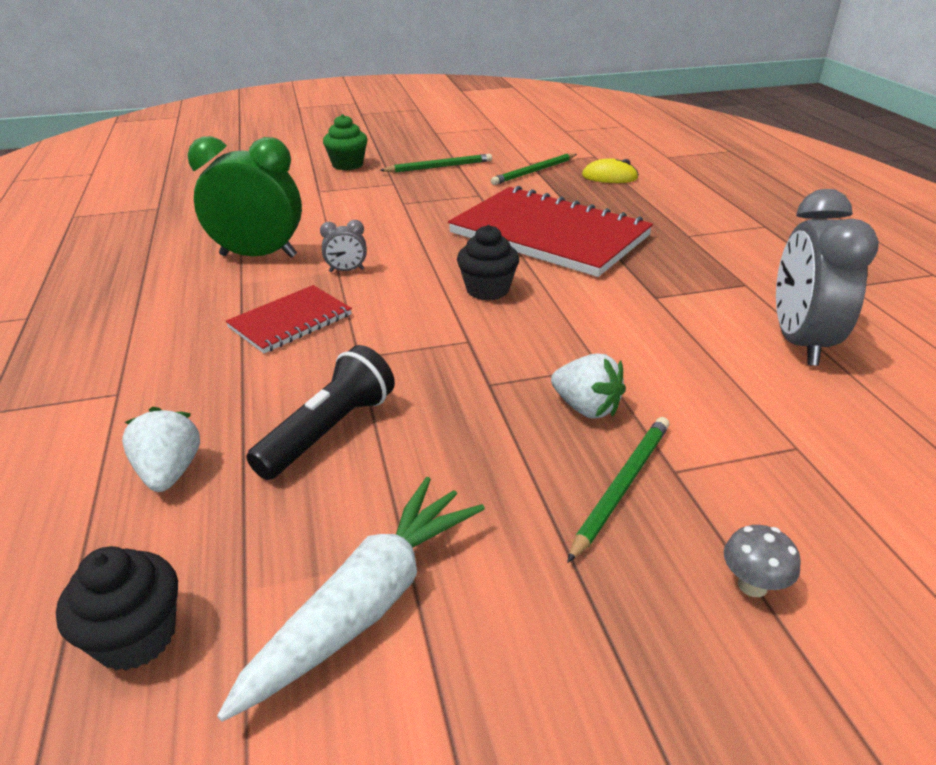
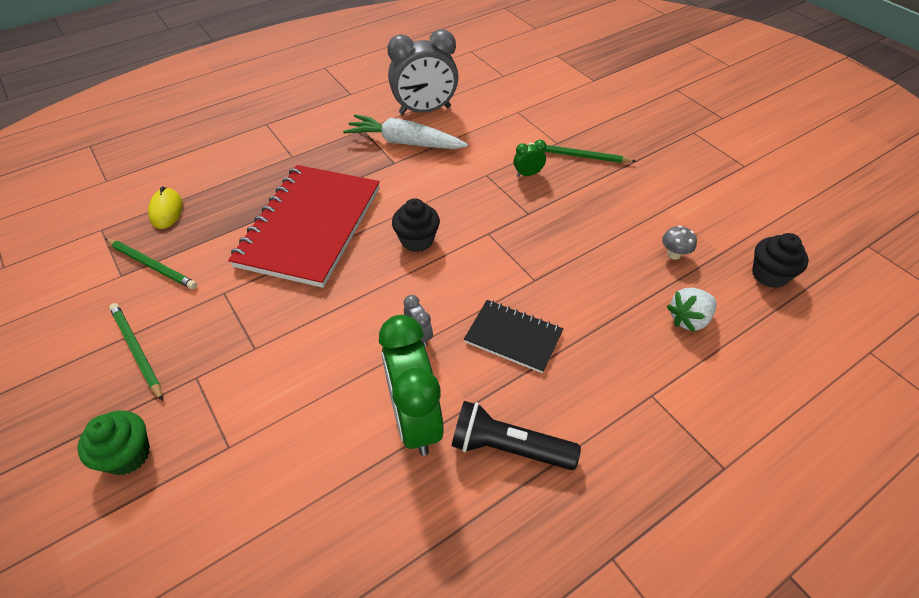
camera: 110 degrees left, 15 degrees up
(290, 321) = (513, 337): red notebook -> black notebook
(329, 431) = (611, 265): black flashlight -> black flashlight (508, 447)
(366, 604) = (696, 213): white carrot -> white carrot (405, 142)
(586, 408) = (528, 174): white strawberry -> green clock
(752, 585) = (607, 121): grey mushroom -> grey mushroom (674, 254)

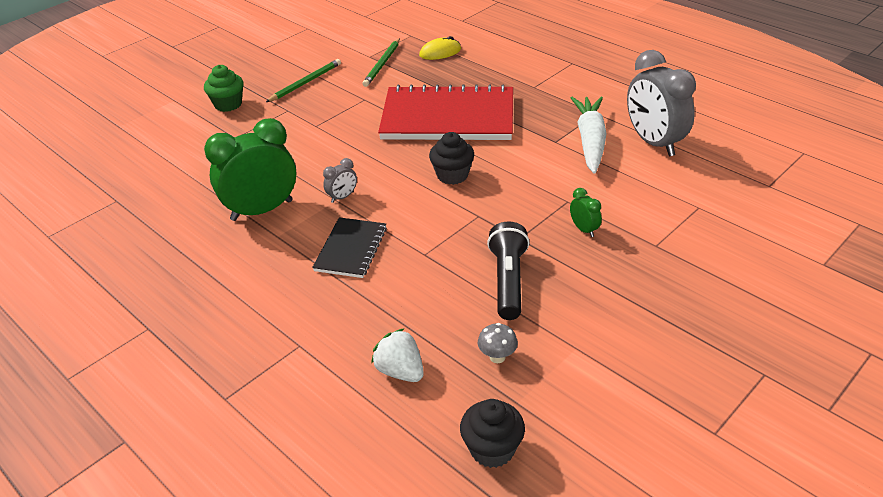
camera: 80 degrees right, 10 degrees down
(508, 447) = (240, 261): black flashlight -> black flashlight (508, 281)
(578, 156) = (639, 265): green pencil -> none

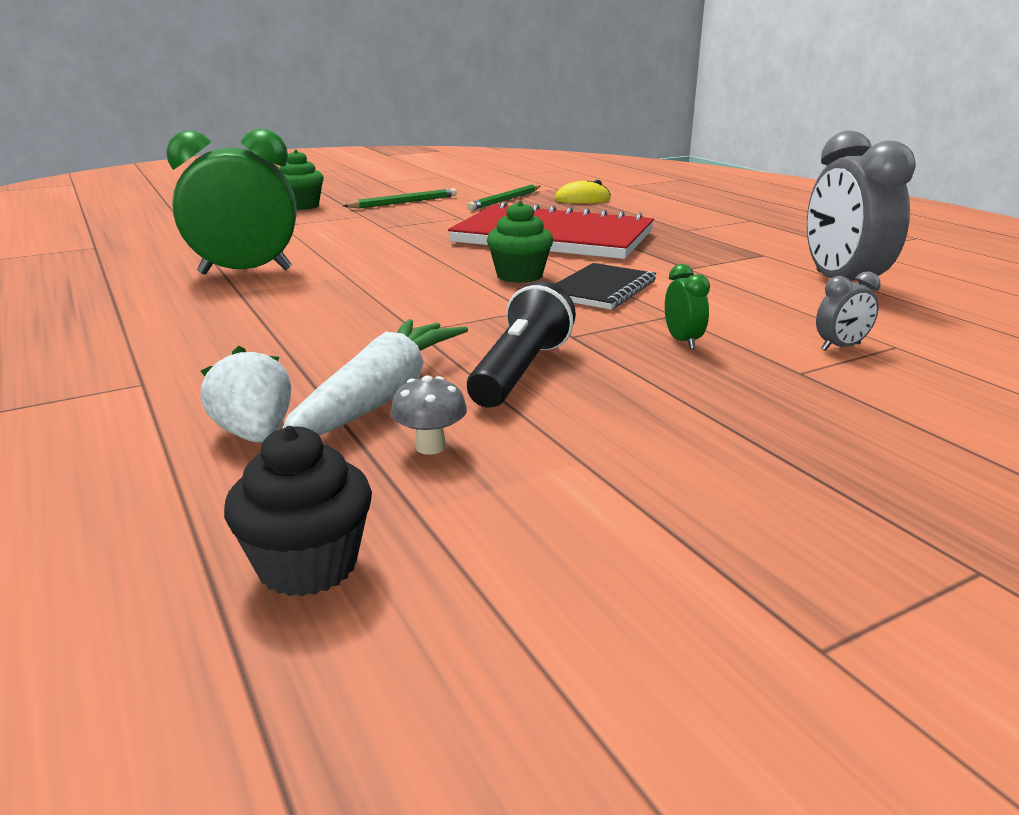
camera: 15 degrees right, 15 degrees down
(342, 197) = (356, 274): grey clock -> grey clock (840, 347)
(351, 249) = (319, 313): black notebook -> black notebook (601, 289)
(452, 175) = (519, 276): black cupcake -> green cupcake
(590, 141) = (741, 273): white carrot -> white carrot (380, 398)

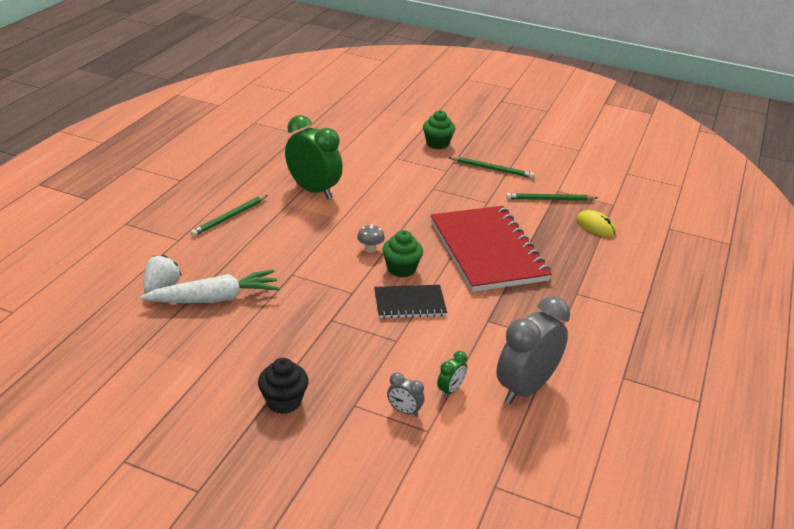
camera: 50 degrees right, 10 degrees up
(179, 331) = (229, 217): none -> green pencil
(308, 565) = (94, 342): black cupcake -> black cupcake (284, 401)
(430, 447) = (185, 330): grey mushroom -> grey mushroom (370, 249)
(521, 371) = (274, 322): black flashlight -> none
(682, 341) = (358, 356): green clock -> green clock (450, 390)

